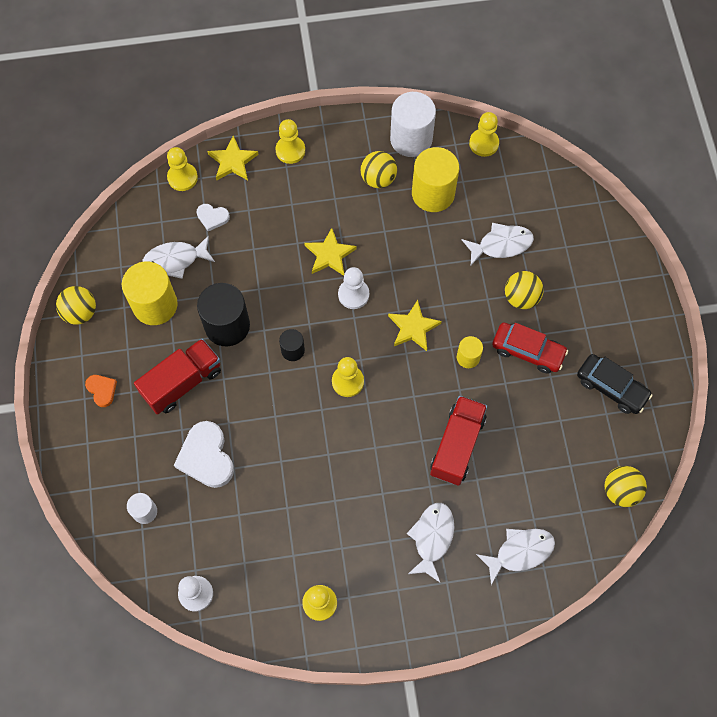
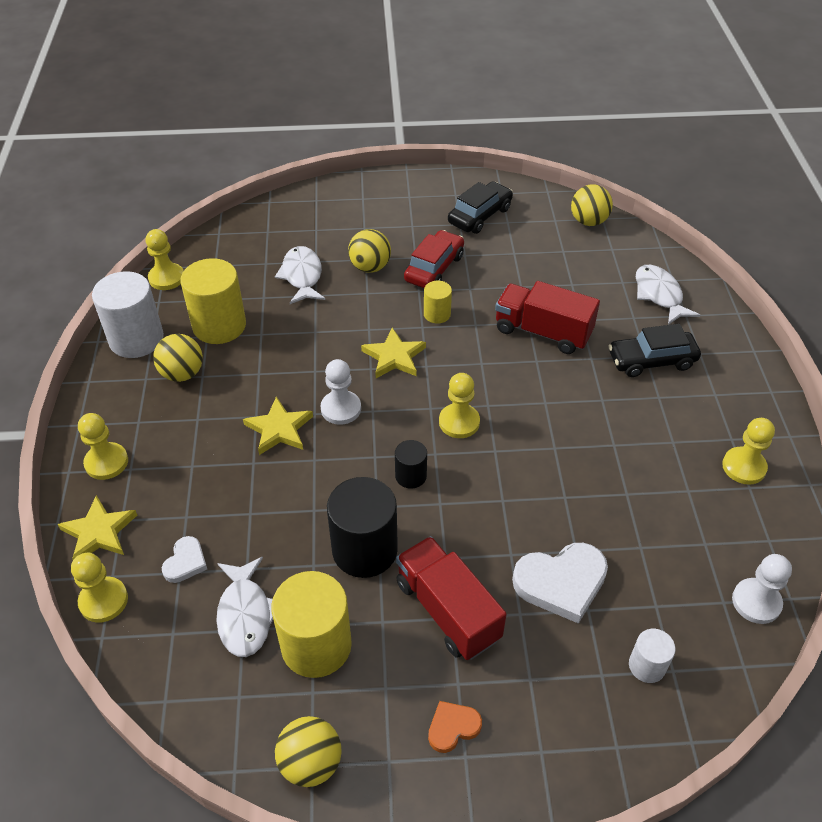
camera: 85 degrees left, 20 degrees down
(432, 538) = (651, 361): white fish -> black car

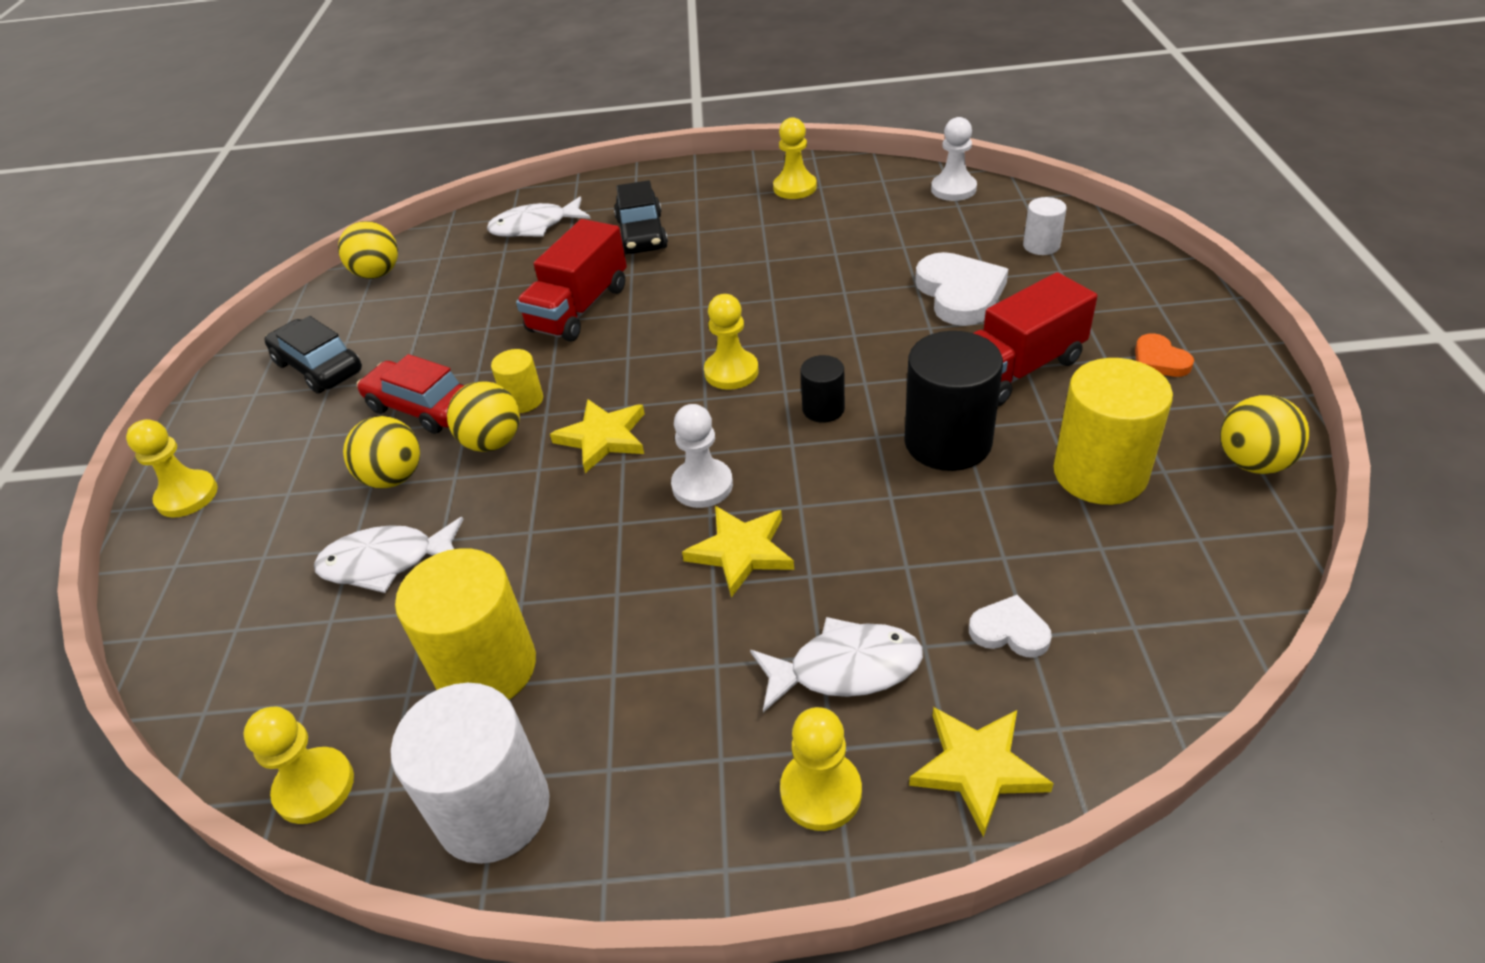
camera: 85 degrees left, 5 degrees down
(103, 601) = (1108, 729): yellow pawn -> yellow pawn (187, 496)
(182, 374) = (604, 707): yellow ball -> yellow ball (492, 442)
(245, 614) = (1078, 547): white fish -> white fish (845, 668)

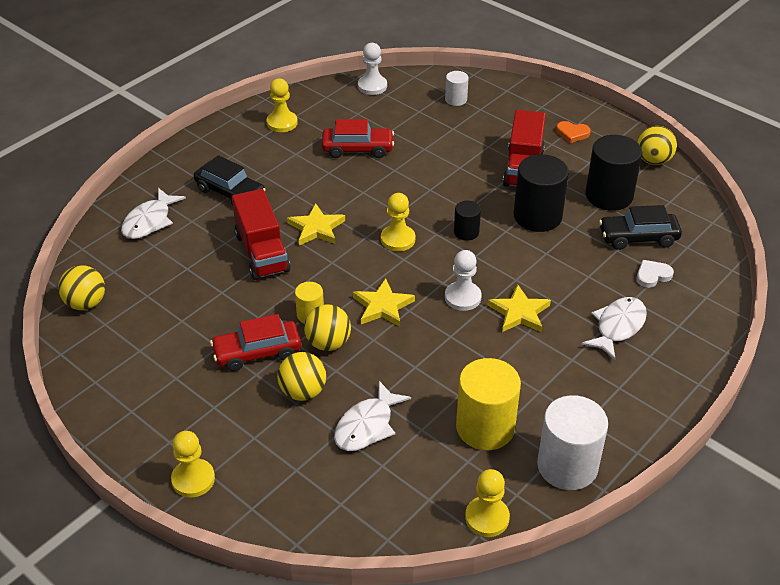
camera: 50 degrees left, 0 degrees up
(319, 367) = (149, 373): black car -> black car (638, 238)
(821, 792) = (665, 371): yellow pawn -> none
(835, 250) = (357, 149): none -> red car
(959, 293) = (451, 143): white heart -> none
(978, 768) = (699, 327): yellow star -> yellow star (316, 228)
(1100, 473) = (609, 196): yellow cylinder -> black cylinder

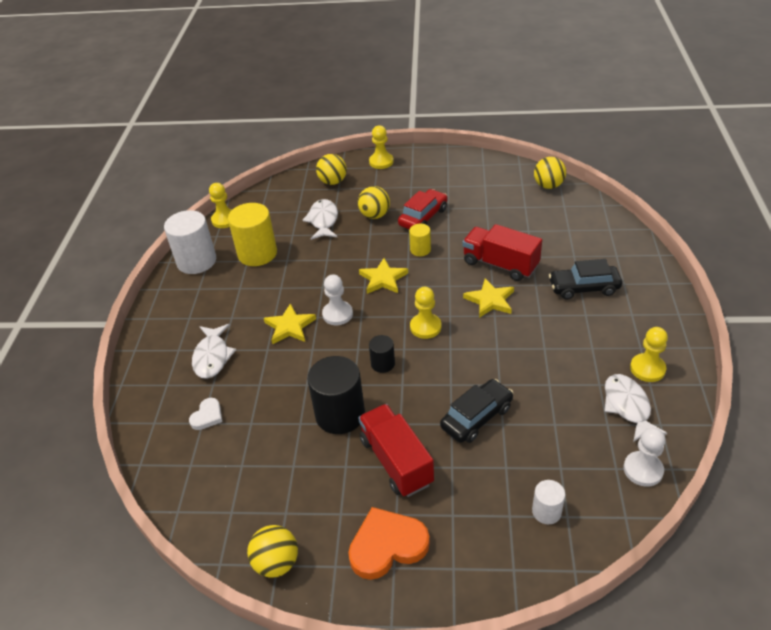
camera: 145 degrees right, 0 degrees up
(149, 221) = (597, 240): white fish -> white fish (627, 406)
(328, 343) = (390, 242): yellow ball -> yellow ball (333, 182)
(357, 149) = (553, 385): red car -> none
(572, 133) = (387, 545): orange heart -> orange heart, size x1.87
(609, 196) = (293, 480): black cylinder -> none
(638, 238) = (239, 447): black car -> black car (476, 417)

